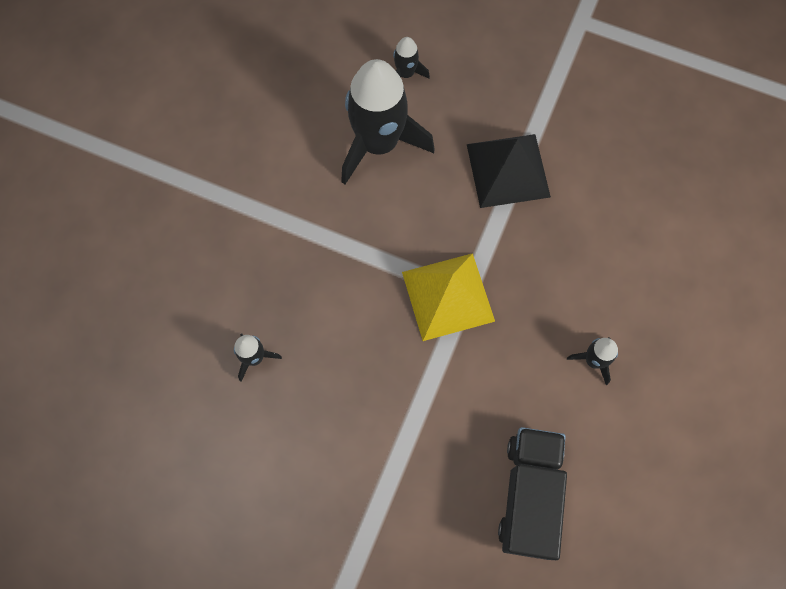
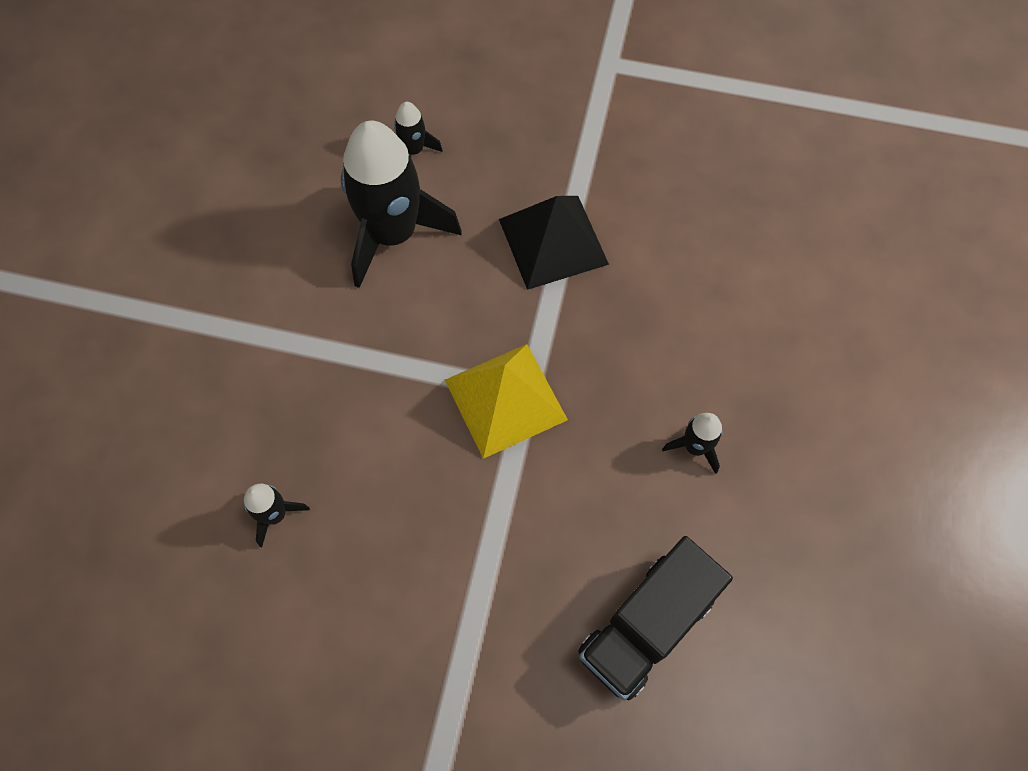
camera: 10 degrees left, 5 degrees down
(529, 495) = (646, 625): black truck -> black truck turned 135 degrees counterclockwise

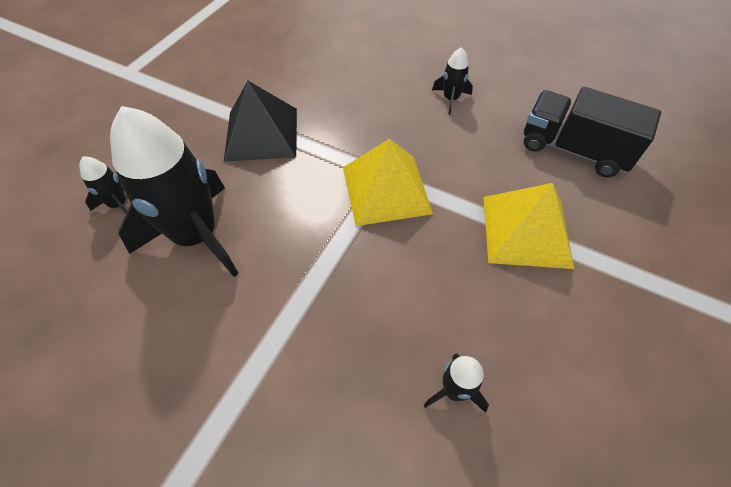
camera: 75 degrees left, 10 degrees down
(485, 569) = (526, 231): none -> yellow pyramid
(646, 625) = (573, 150): black truck -> black truck turned 150 degrees clockwise

